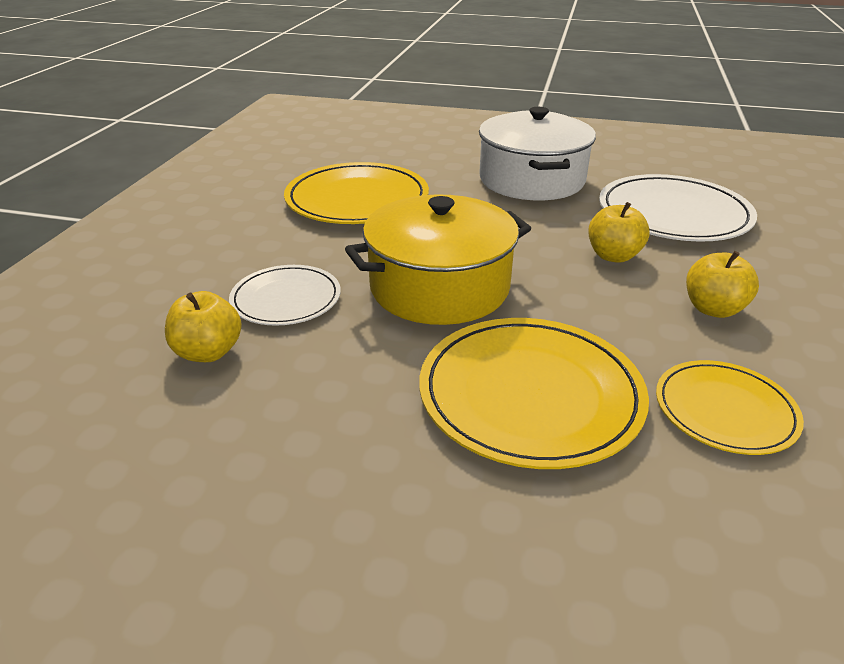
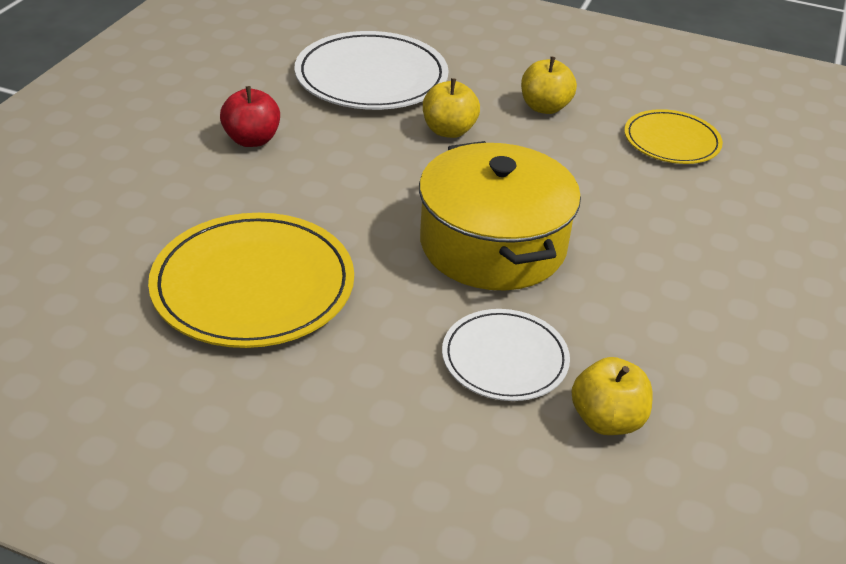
camera: 85 degrees left, 5 degrees up
(530, 395) = (661, 221): yellow plate -> none
(531, 180) = (252, 140): white pot -> red apple

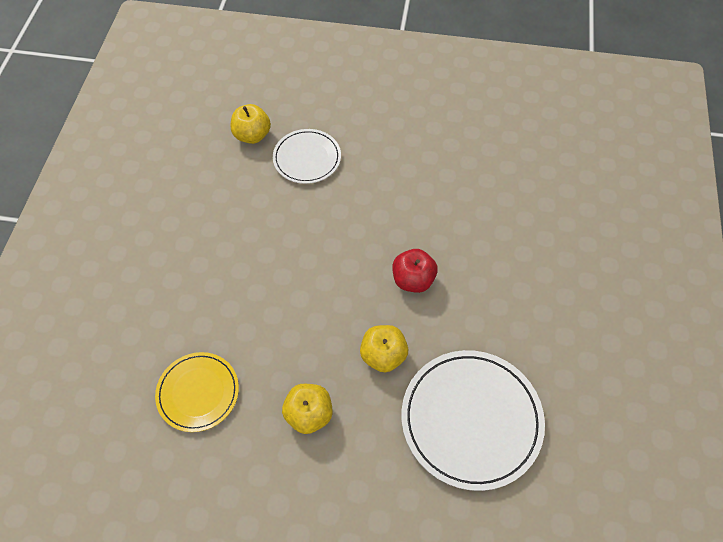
camera: 170 degrees right, 20 degrees up
(252, 140) = (525, 303): red apple -> red apple (413, 280)
(253, 285) = (456, 174): yellow plate -> none
(493, 244) = (327, 238): yellow pot -> none

